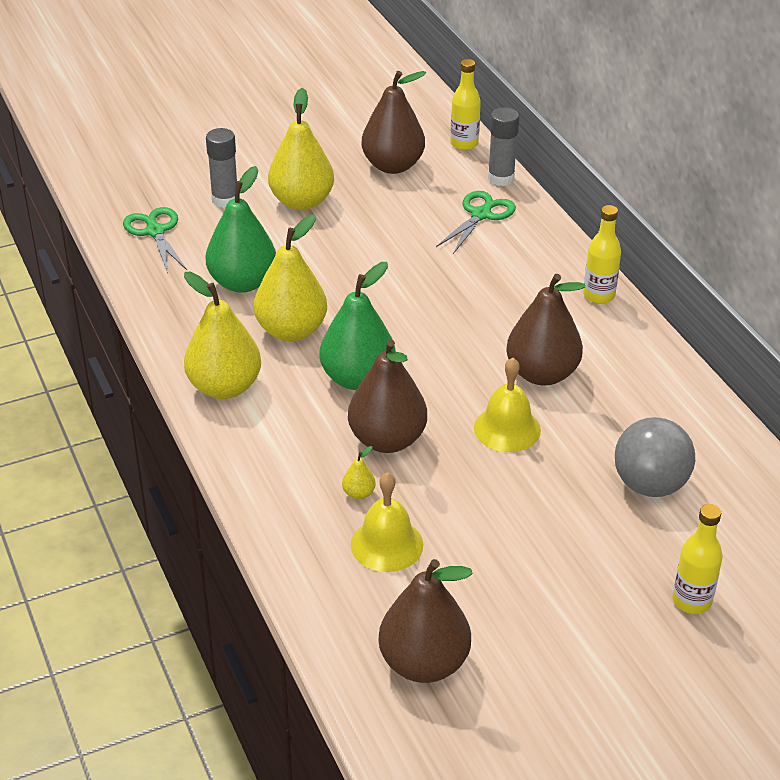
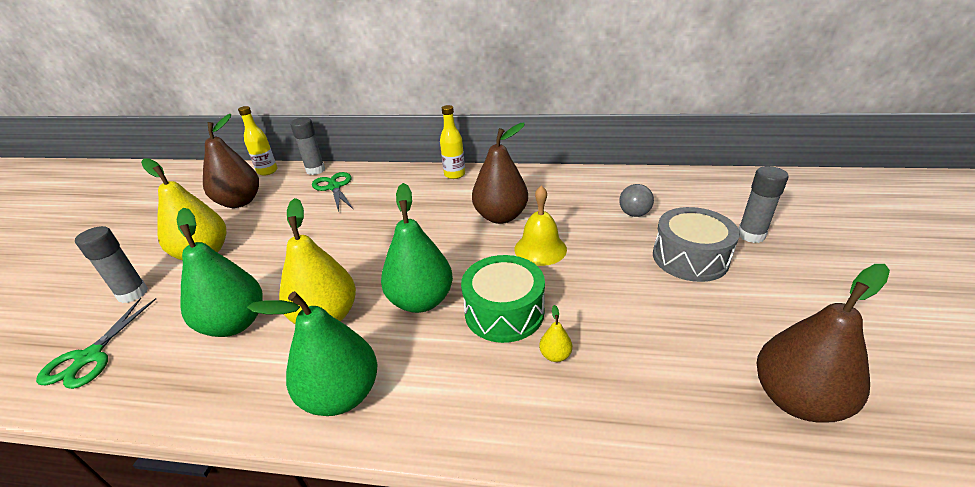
camera: 55 degrees left, 5 degrees down
(155, 232) = (89, 357): green scissors -> green scissors turned 90 degrees counterclockwise
(224, 387) = (342, 395): yellow pear -> green pear
(387, 440) = (504, 312): brown pear -> green drum
(387, 544) = (629, 362): yellow bell -> none
(593, 554) = (690, 258): none -> grey drum
(650, 485) = (634, 214): grey ball -> grey ball, size x0.60
(691, 601) = (751, 235): yellow bottle -> grey glue stick

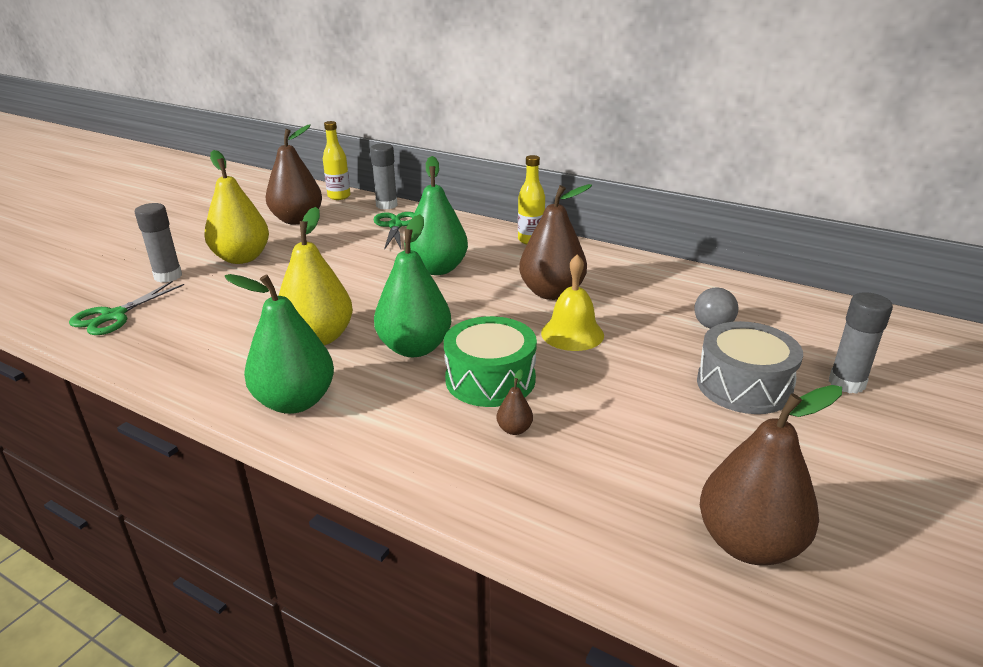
camera: 20 degrees right, 5 degrees down
(235, 323) = (238, 322): green pear -> green pear (437, 269)
(555, 355) = (514, 429): yellow pear -> brown pear

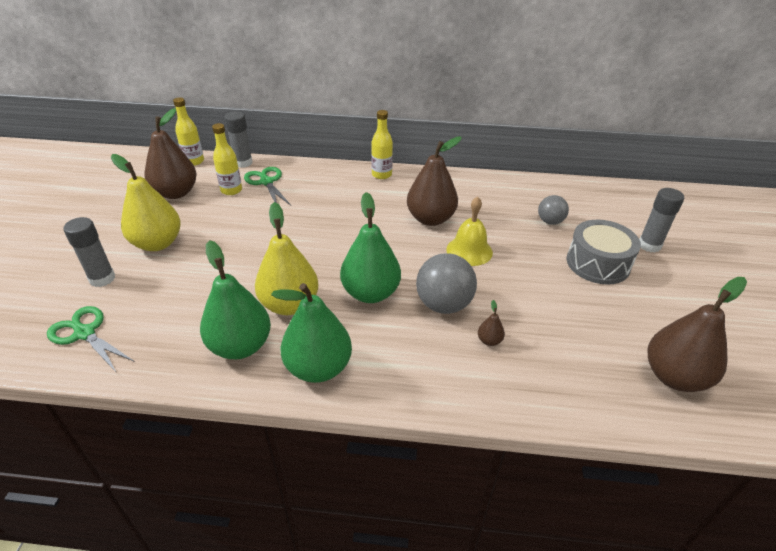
camera: 25 degrees left, 10 degrees up
(114, 316) = (85, 333): green scissors -> green scissors turned 120 degrees clockwise
(353, 227) = (231, 190): none -> yellow bottle
(437, 269) = (332, 217): green pear -> green pear (240, 346)
(490, 379) = (443, 305): green drum -> grey ball

